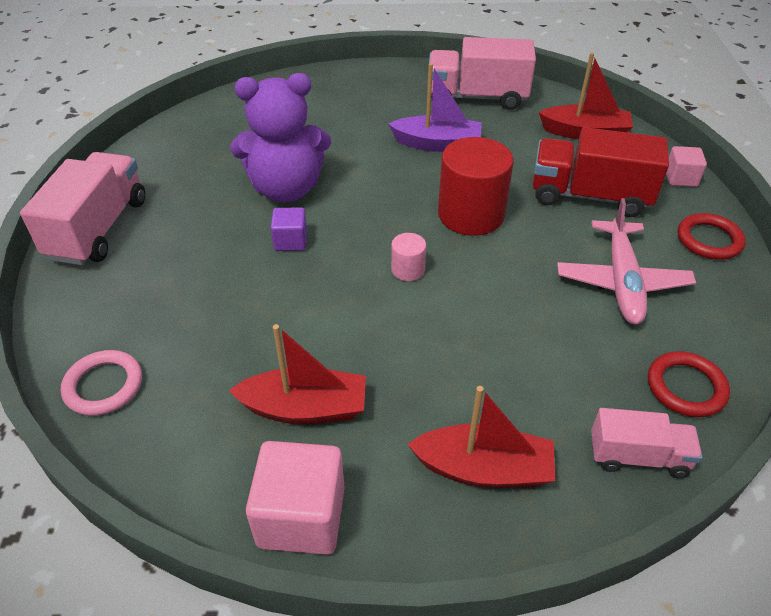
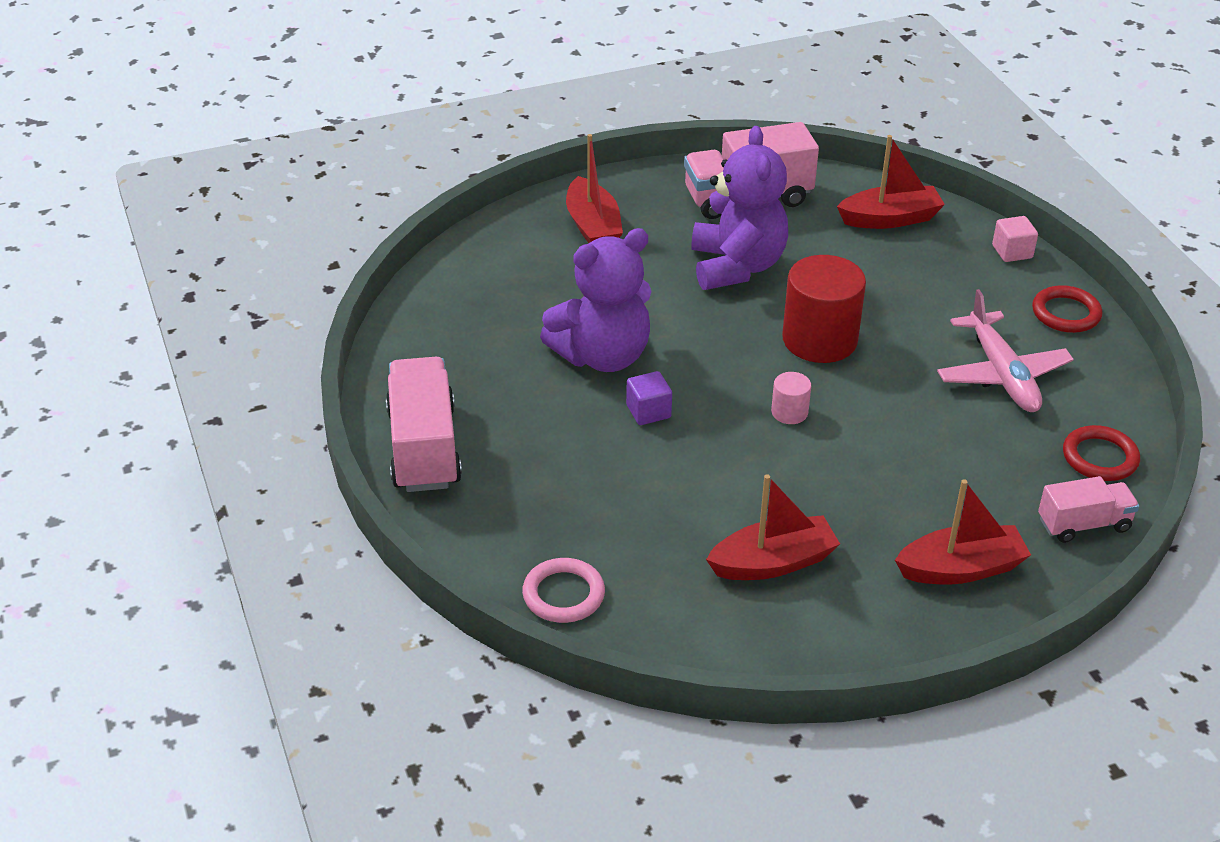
camera: 20 degrees left, 5 degrees down
(301, 516) = (828, 646): pink cube -> none
(346, 95) = (593, 226): none -> red boat
(437, 144) = (736, 266): purple boat -> purple teddy bear
(589, 196) = (930, 292): red truck -> none

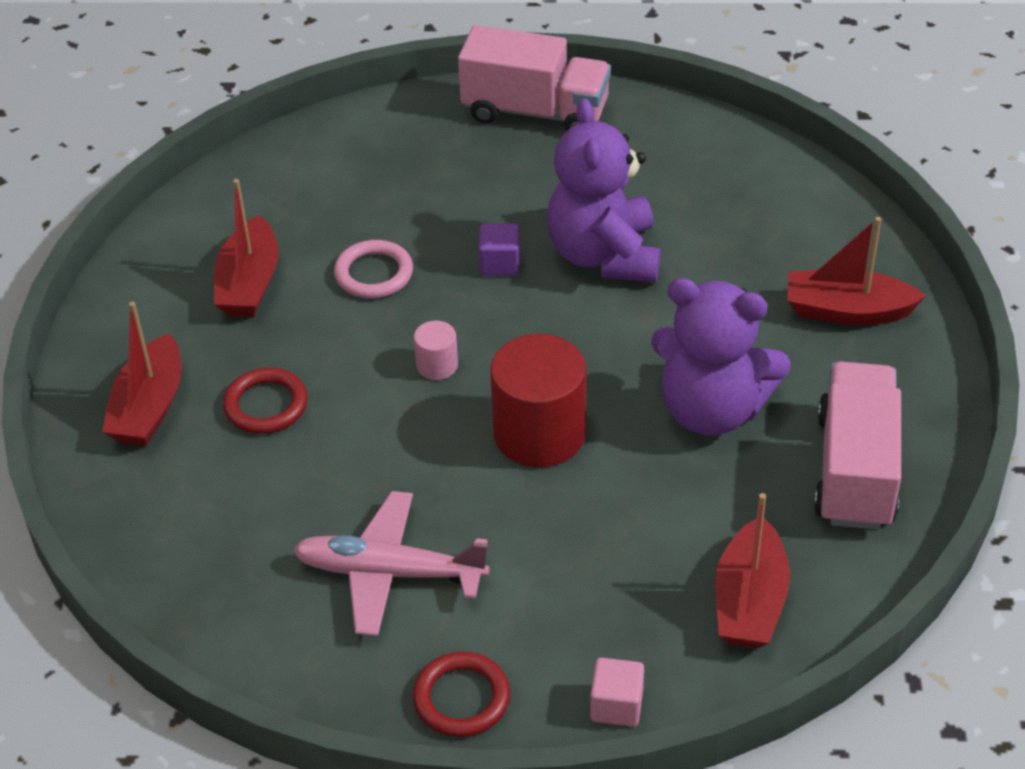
camera: 115 degrees right, 5 degrees up
(563, 594) = (305, 150): pink ring -> pink ring (374, 274)
(1083, 524) = (132, 530): pink truck -> none
(1100, 457) = (208, 595): red ring -> red ring (266, 405)

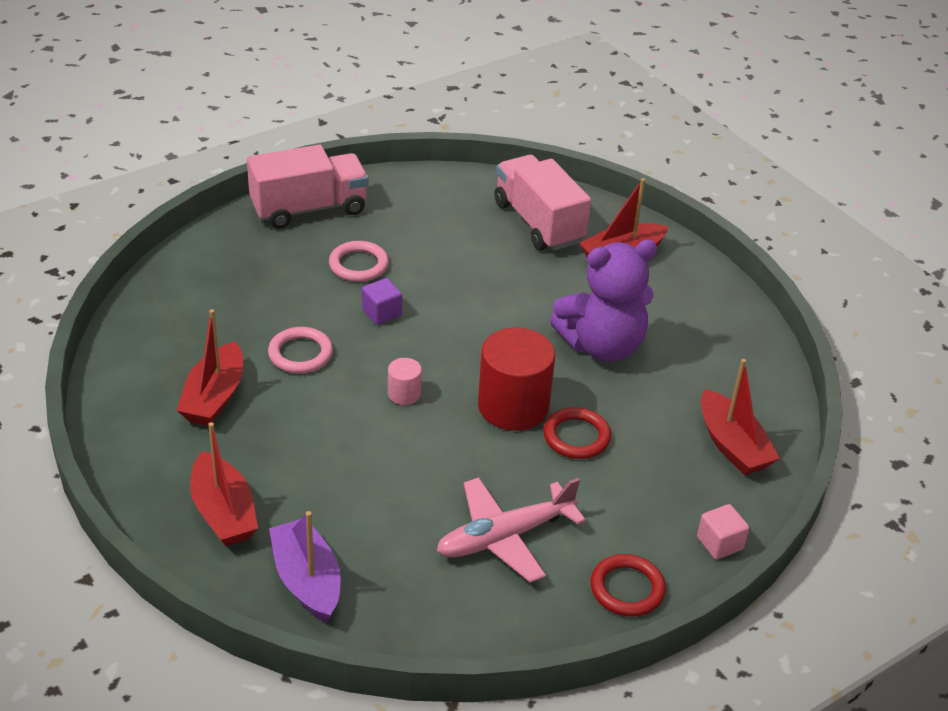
camera: 40 degrees left, 5 degrees down
(159, 516) = (307, 580): none -> purple boat
(249, 283) = (214, 397): red boat -> red boat turned 45 degrees clockwise
(266, 405) = (310, 471): red ring -> red ring (576, 437)
(527, 198) = (358, 265): none -> pink ring
(604, 255) = (445, 281): purple teddy bear -> none
(855, 470) = (715, 344): pink truck -> pink truck (538, 223)

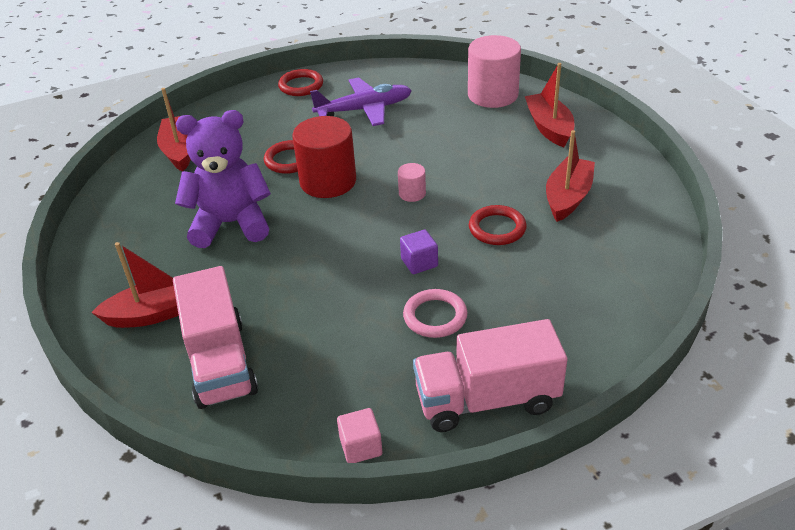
camera: 165 degrees left, 0 degrees up
(300, 354) = (497, 228): pink ring -> red ring
(307, 580) = (492, 95): purple boat -> pink cylinder
(505, 537) = (364, 110): pink plane -> purple plane
(719, 543) = (231, 102): pink cube -> pink cube (361, 447)

